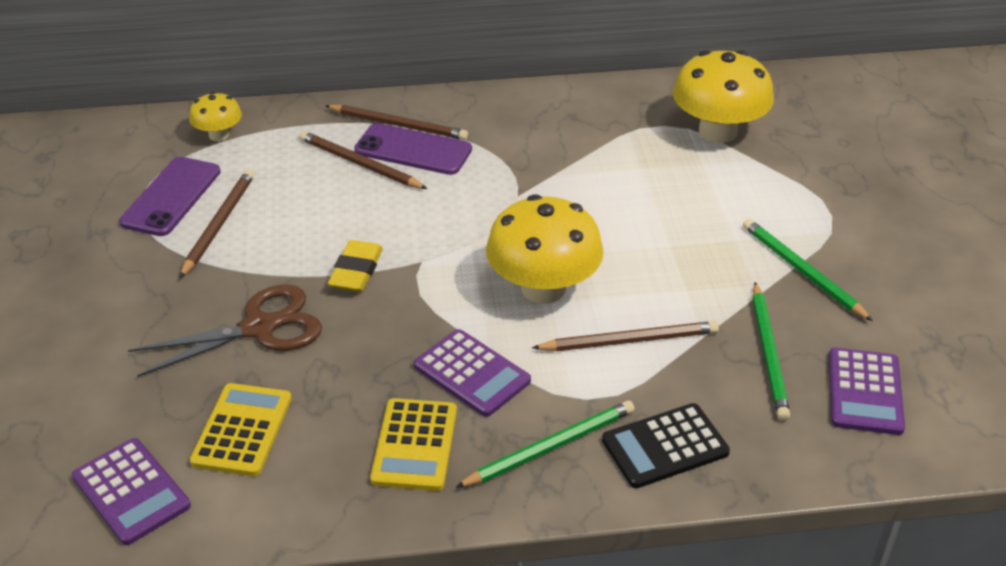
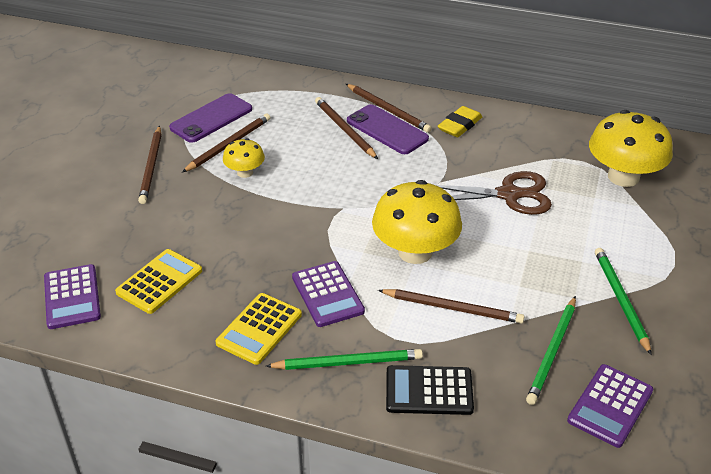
camera: 25 degrees right, 0 degrees up
(129, 283) = (151, 167): none -> brown pencil
(219, 135) = (266, 86): yellow mushroom -> yellow mushroom (245, 172)
(258, 328) = (210, 219): brown scissors -> brown scissors (508, 195)
(356, 271) = (296, 201): yellow eraser -> yellow eraser (459, 125)

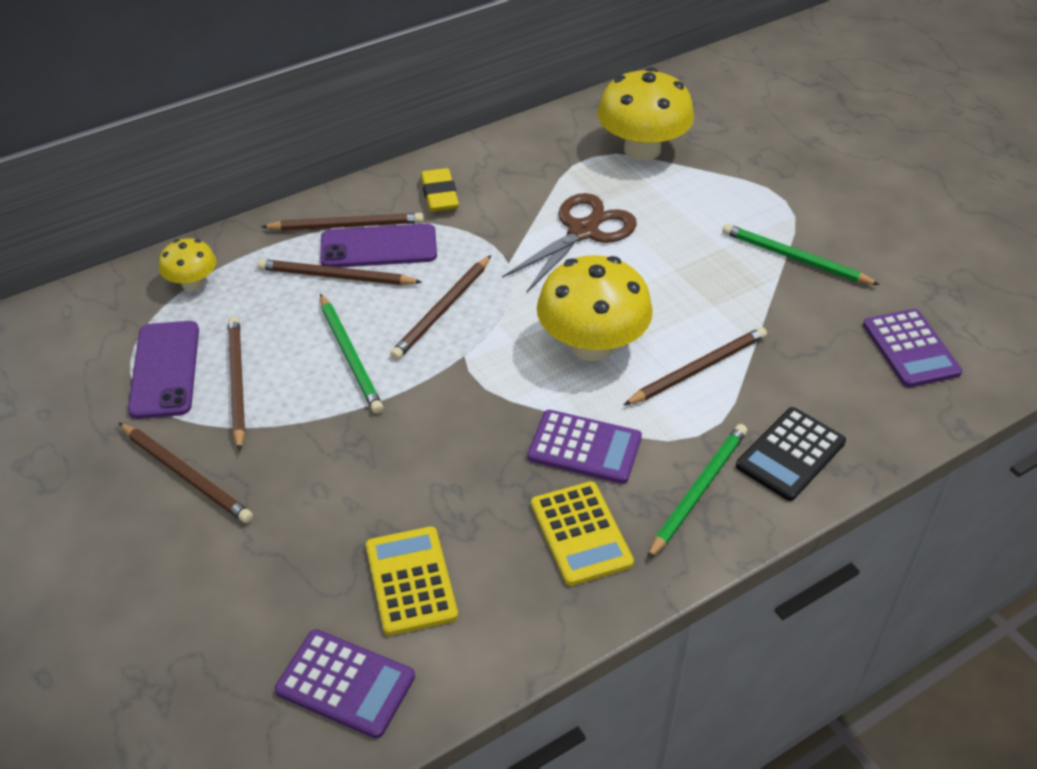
camera: 50 degrees left, 5 degrees up
(245, 172) = (306, 398): yellow mushroom -> yellow mushroom (192, 283)
(368, 180) = (442, 310): none -> brown pencil
(552, 352) = (817, 341): green pencil -> green pencil (350, 356)

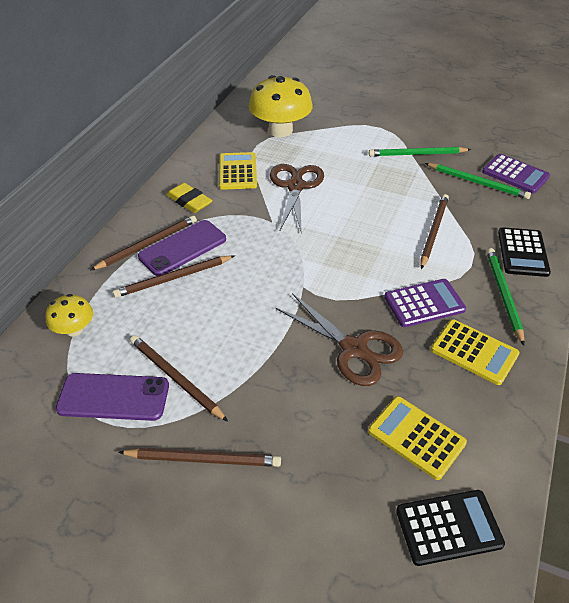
camera: 35 degrees left, 0 degrees up
(165, 369) = (113, 397): purple phone -> purple phone turned 45 degrees counterclockwise
(345, 684) = (448, 527): purple calculator -> black calculator
(350, 356) = (234, 322): green pencil -> green pencil (477, 183)
(442, 310) = (262, 267): brown pencil -> none
(446, 452) = (353, 348): none -> brown scissors
(532, 182) = (237, 171): none -> yellow calculator
(592, 345) = (367, 245): yellow mushroom -> none

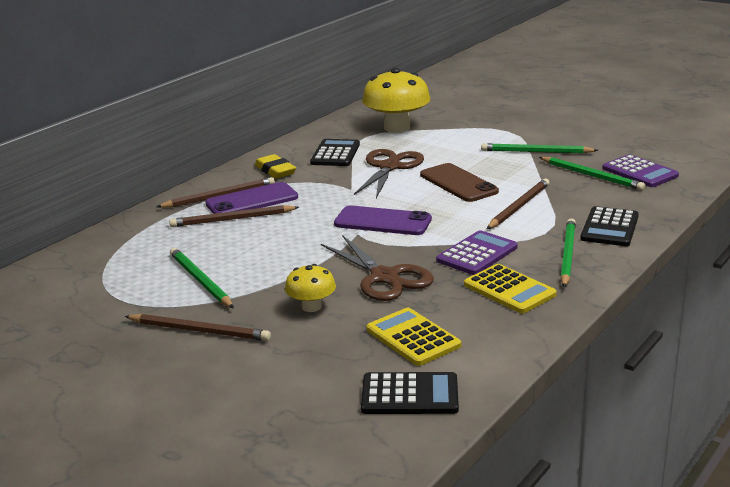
camera: 15 degrees right, 20 degrees down
(74, 329) = (123, 244): yellow mushroom -> yellow mushroom (311, 307)
(113, 397) = (138, 287): purple phone -> purple phone (383, 222)
(175, 378) = (200, 280): brown pencil -> green pencil
(237, 171) = (335, 154): yellow calculator -> black calculator
(367, 204) = (458, 183): none -> brown phone
(424, 303) = (477, 254): purple calculator -> purple calculator turned 45 degrees counterclockwise

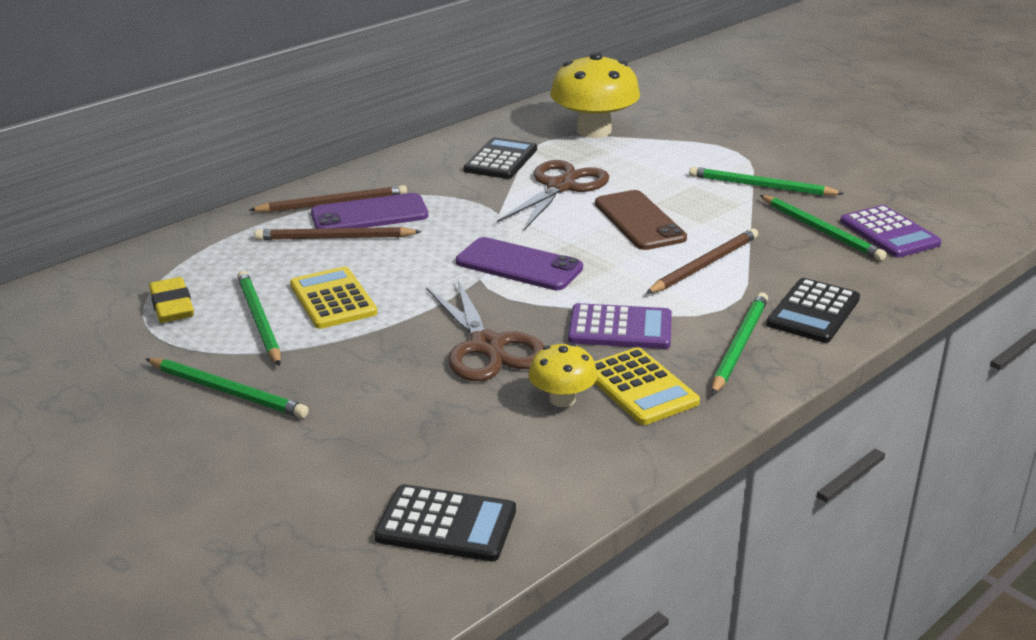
camera: 10 degrees right, 5 degrees up
(199, 331) = (228, 391): brown pencil -> green pencil
(275, 171) = (416, 176): yellow eraser -> yellow eraser (172, 306)
(311, 307) = (378, 376): yellow mushroom -> yellow mushroom (562, 399)
(413, 338) = (486, 440): yellow calculator -> yellow calculator (333, 299)
(477, 254) = (620, 328): purple calculator -> purple calculator turned 45 degrees clockwise

